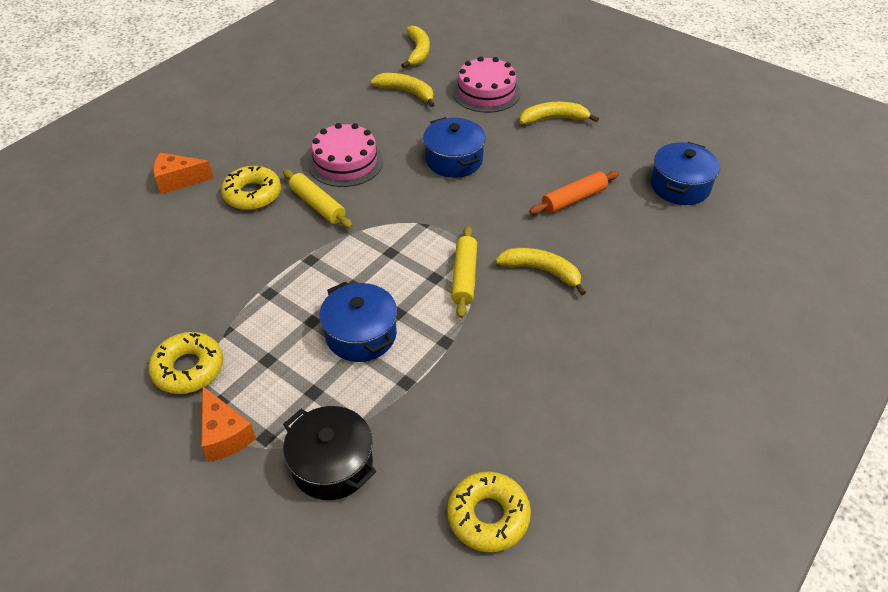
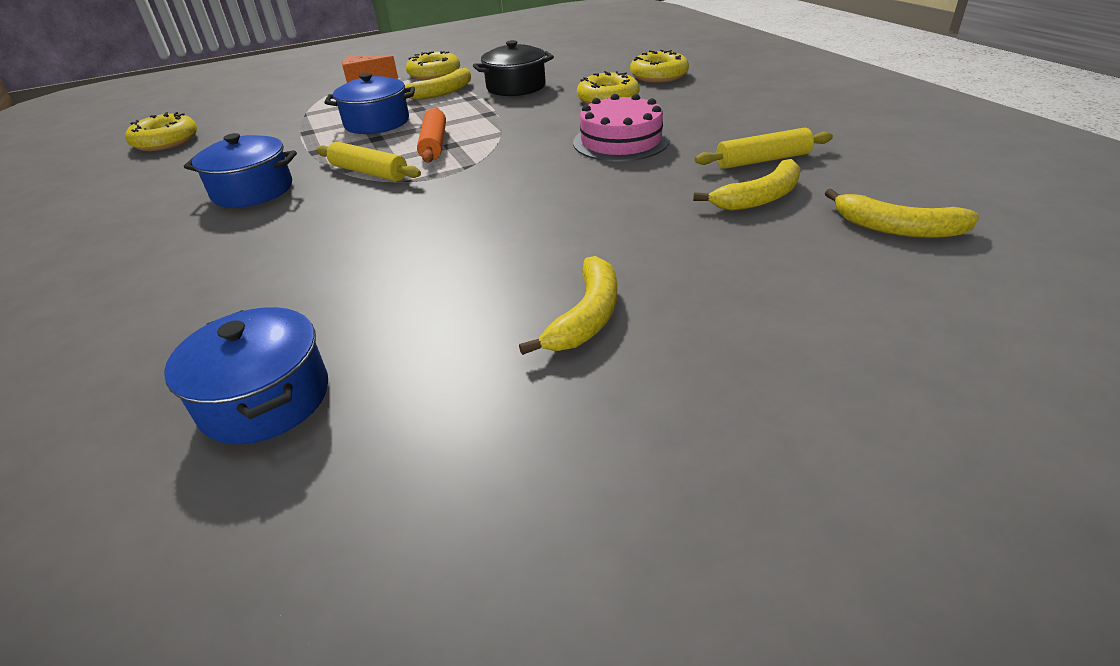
camera: 120 degrees right, 10 degrees down
(178, 180) = (659, 76): orange cheese -> yellow donut
(317, 205) = (560, 122): yellow rolling pin -> yellow rolling pin (762, 160)
(332, 464) = (291, 104): black pot -> black pot (516, 87)
(454, 160) = (561, 202): blue pot -> blue pot (253, 191)
(486, 92) = (721, 267): pink cake -> none
(541, 271) = (311, 214): yellow banana -> yellow banana (441, 93)
(573, 199) = (382, 272): orange rolling pin -> orange rolling pin (434, 144)

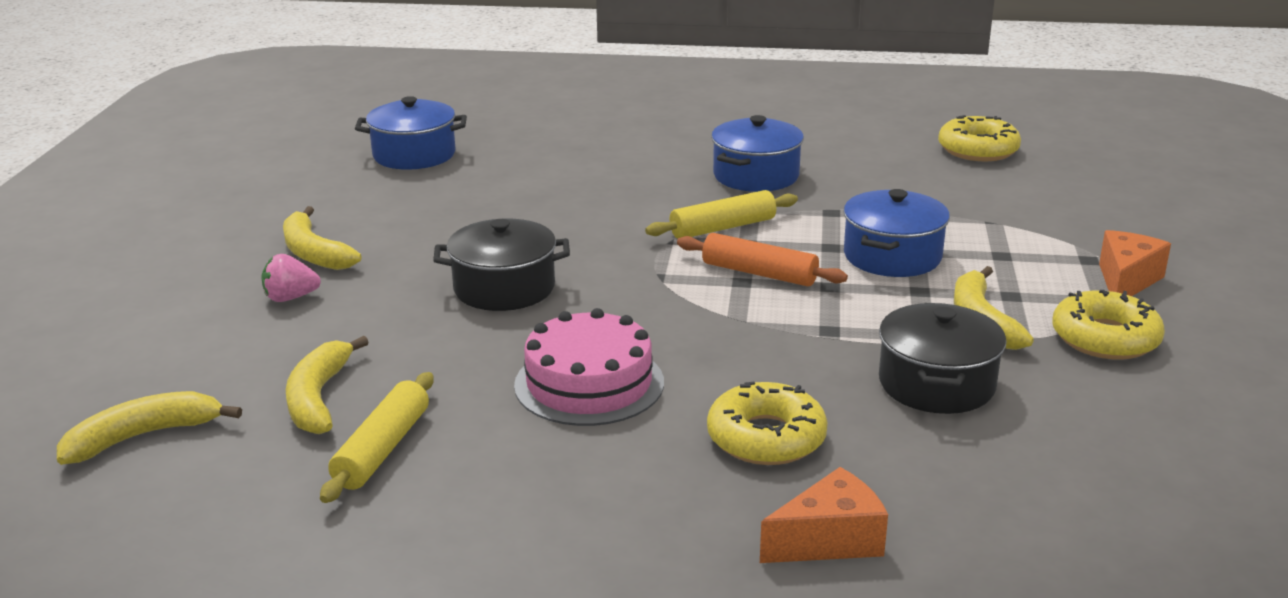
camera: 120 degrees right, 10 degrees down
(544, 204) = (504, 288): none -> black pot
(659, 76) = (829, 540): yellow donut -> orange cheese
(674, 279) = (290, 298): none -> pink strawberry

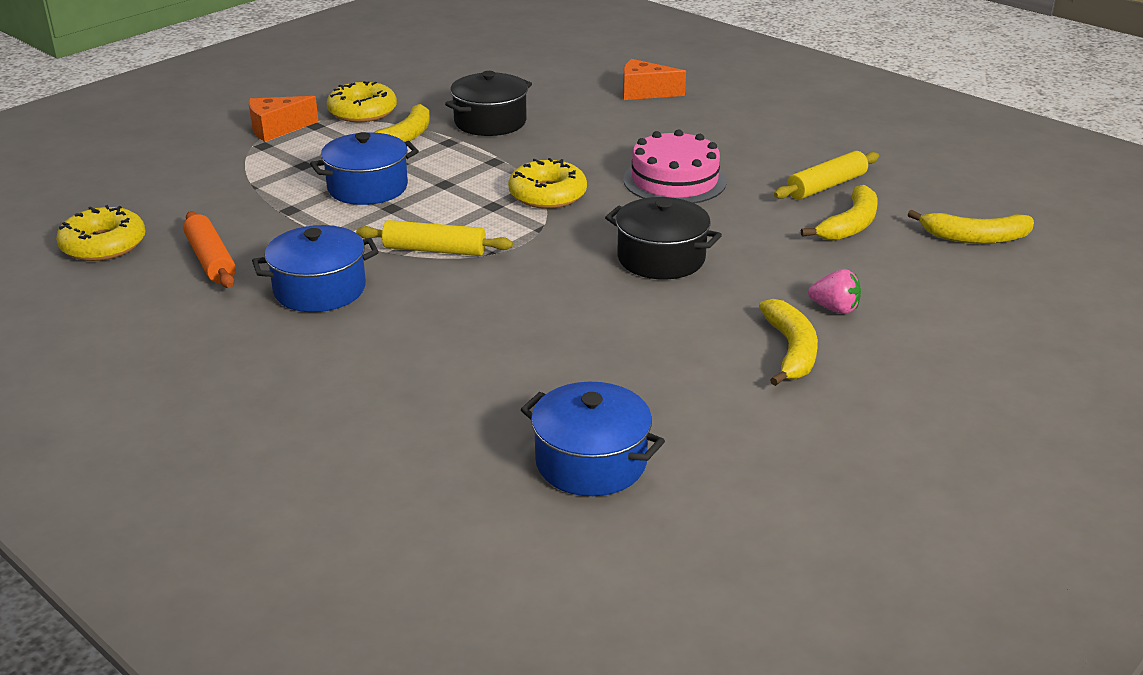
camera: 145 degrees left, 5 degrees up
(759, 273) = (472, 207): orange rolling pin -> orange rolling pin (211, 260)
(766, 438) = (615, 129): yellow donut -> yellow donut (547, 194)

